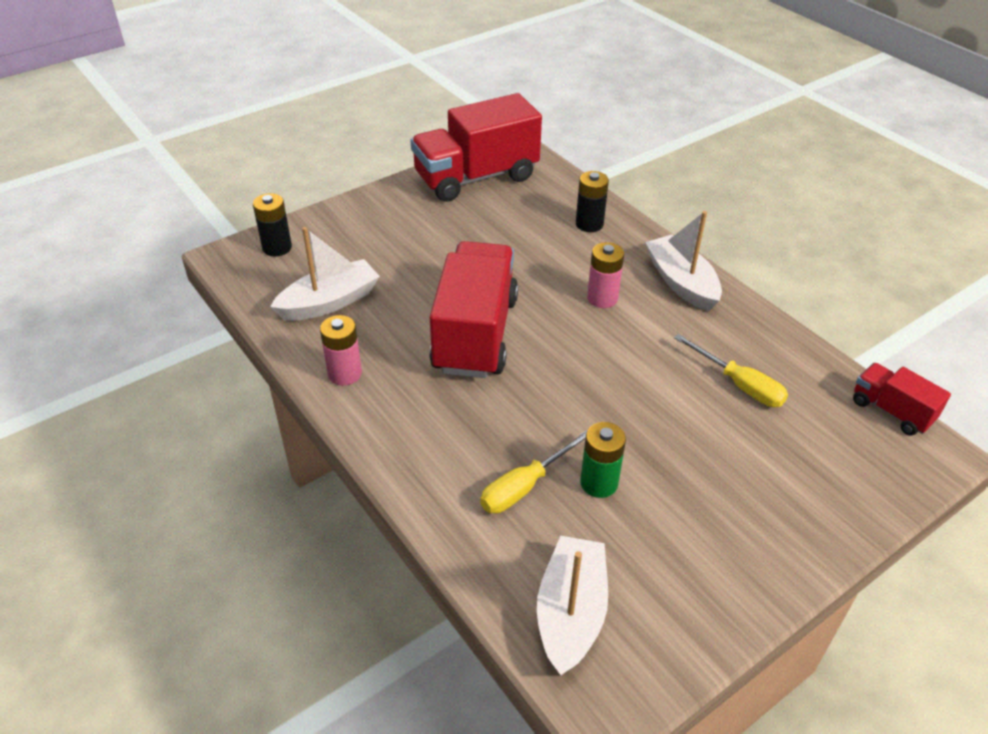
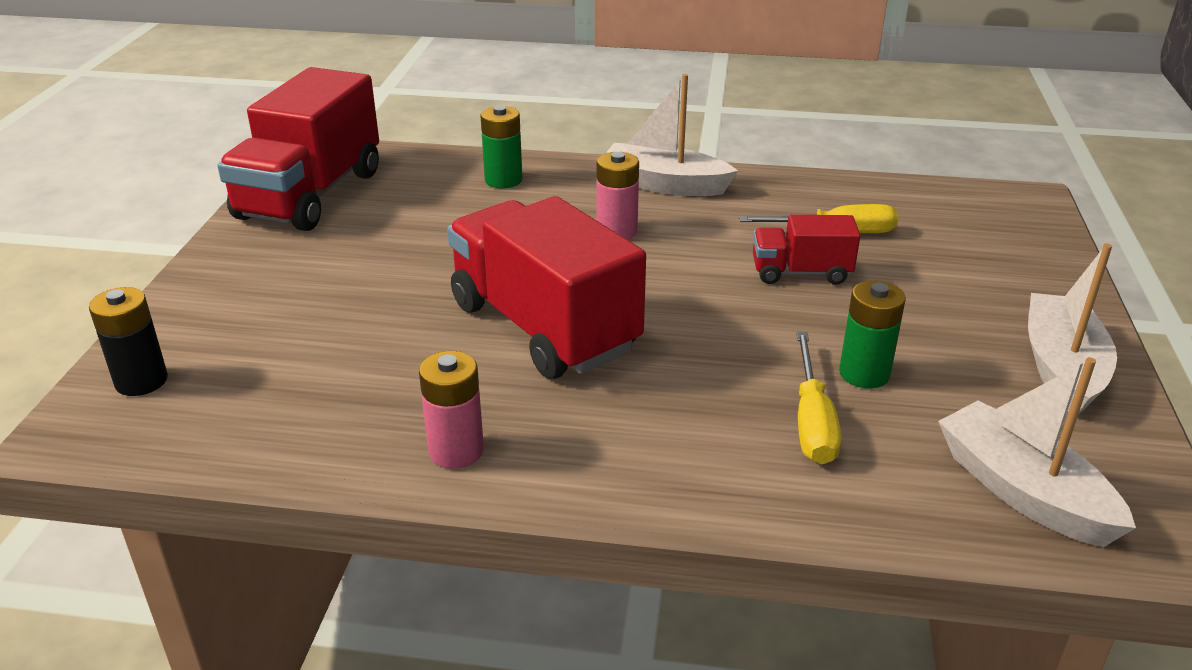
camera: 45 degrees left, 10 degrees down
(329, 302) = (316, 395): white boat -> white boat (1061, 368)
(589, 224) = (503, 180): black battery -> green battery
(891, 411) = (959, 190): red truck -> red truck (801, 273)

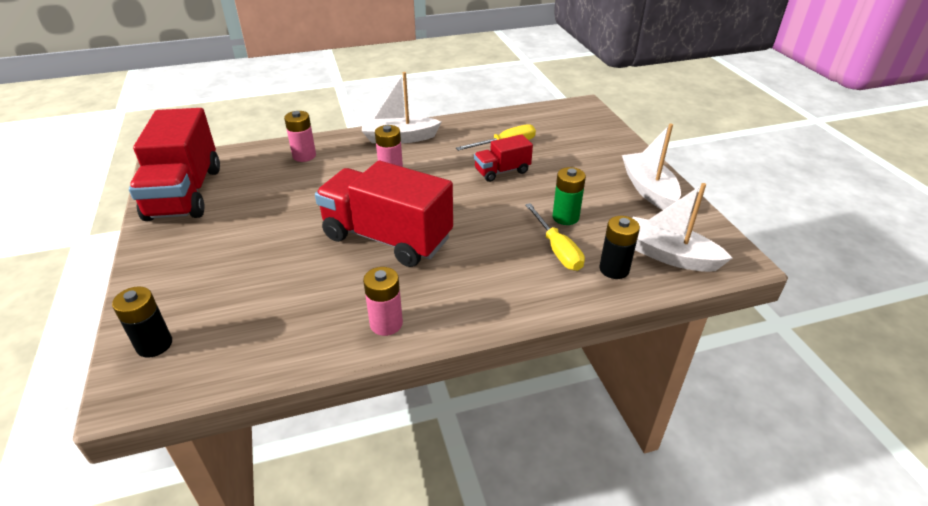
camera: 25 degrees left, 5 degrees up
(503, 180) = (304, 156): green battery -> pink battery
(895, 484) = (614, 269): none -> black battery

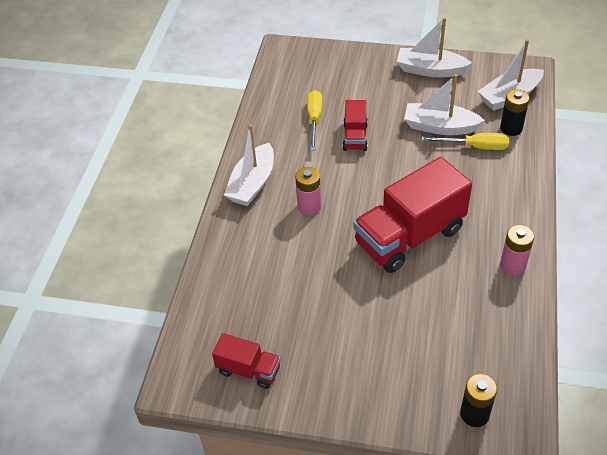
camera: 60 degrees left, 10 degrees up
(185, 193) = (248, 370): red truck -> red truck, size x0.50
(304, 156) = (237, 261): pink battery -> none
(565, 217) = (439, 127): green battery -> white boat

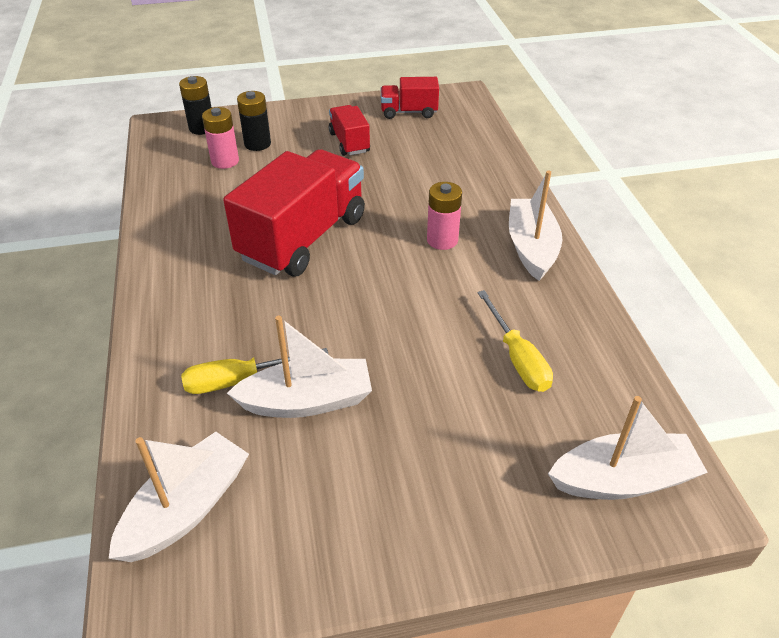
camera: 155 degrees right, 5 degrees down
(355, 137) = (436, 346): red truck -> red truck (349, 142)
(430, 70) = (365, 534): white boat -> white boat (623, 480)
(511, 128) = (180, 433): black battery -> black battery (257, 144)
(513, 265) = (171, 238): pink battery -> pink battery (225, 161)

